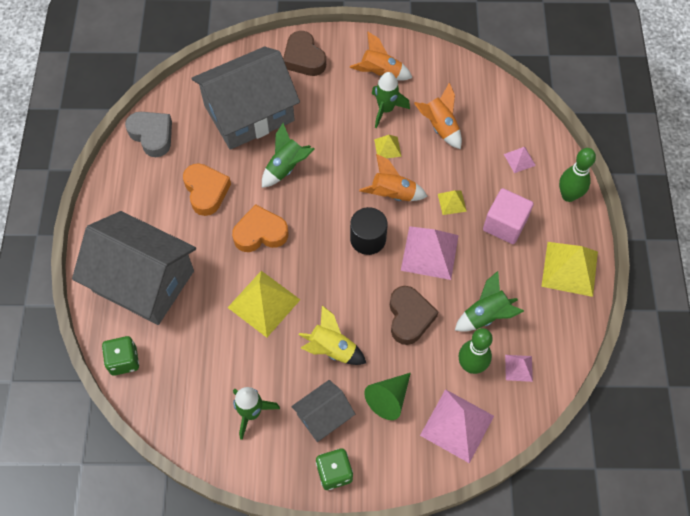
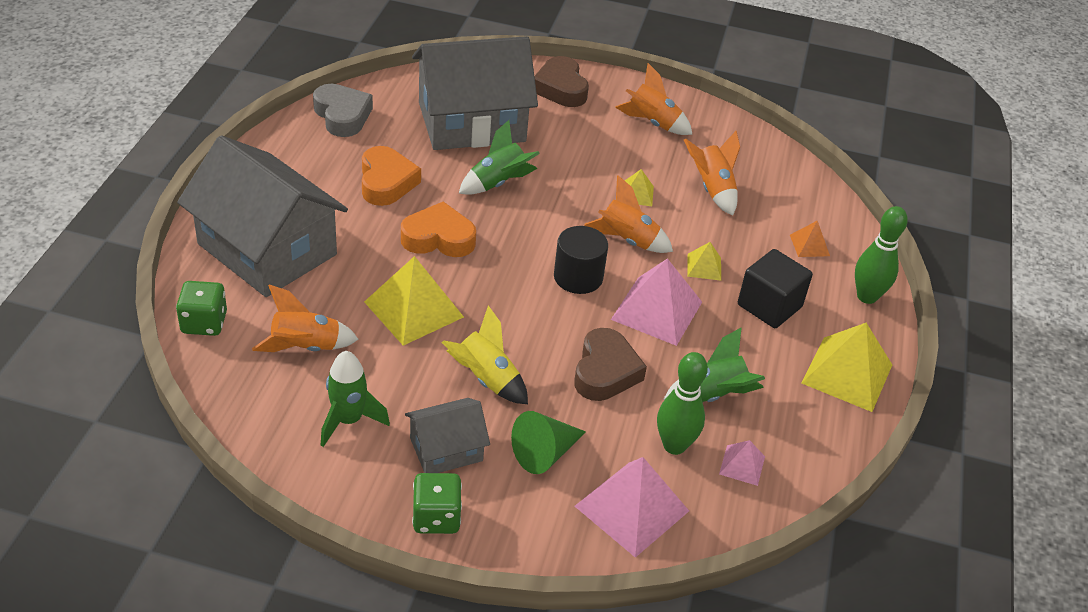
camera: 10 degrees right, 20 degrees down
(201, 360) = (305, 347): none -> orange rocket
(386, 109) = (647, 157): green rocket -> none
(505, 224) = (769, 306): pink cube -> black cube
(519, 159) = (809, 245): pink pyramid -> orange pyramid

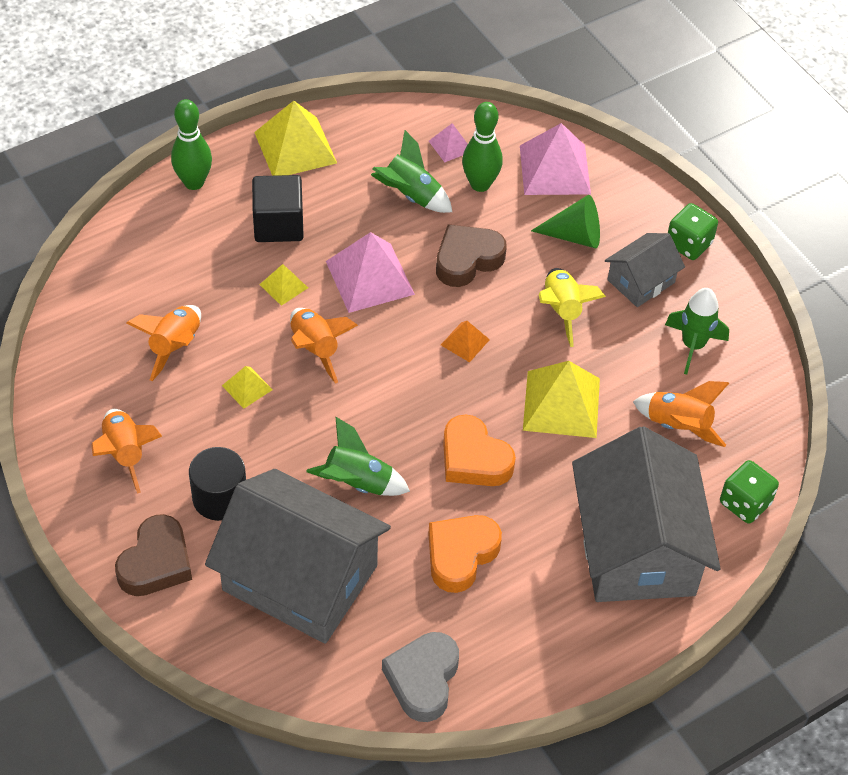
camera: 135 degrees left, 10 degrees up
(446, 449) = (641, 281): grey house -> grey house turned 60 degrees counterclockwise
(578, 277) = (397, 344): black cylinder -> black cylinder (220, 498)
(809, 245) = (172, 246): orange pyramid -> orange pyramid (465, 342)

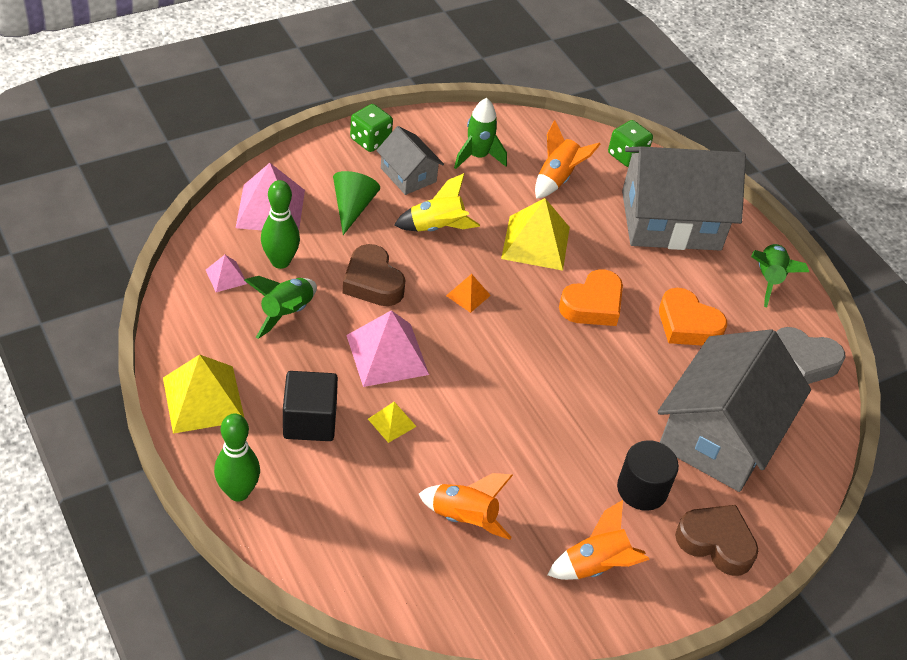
camera: 90 degrees left, 5 degrees down
(247, 387) = (516, 460): yellow pyramid -> none
(315, 349) = (471, 403): orange rocket -> none
(357, 483) = (621, 385): green rocket -> green rocket (769, 279)

